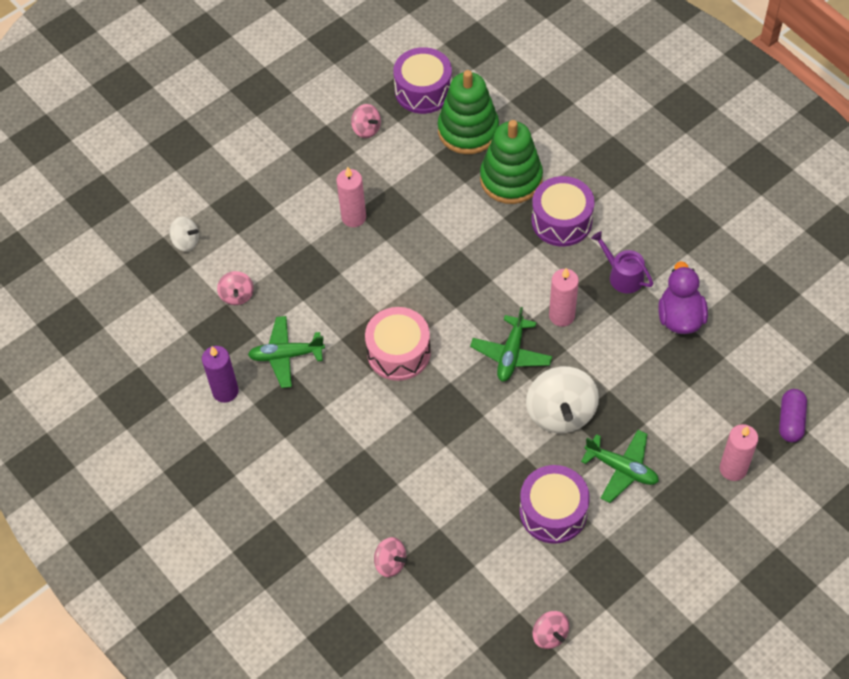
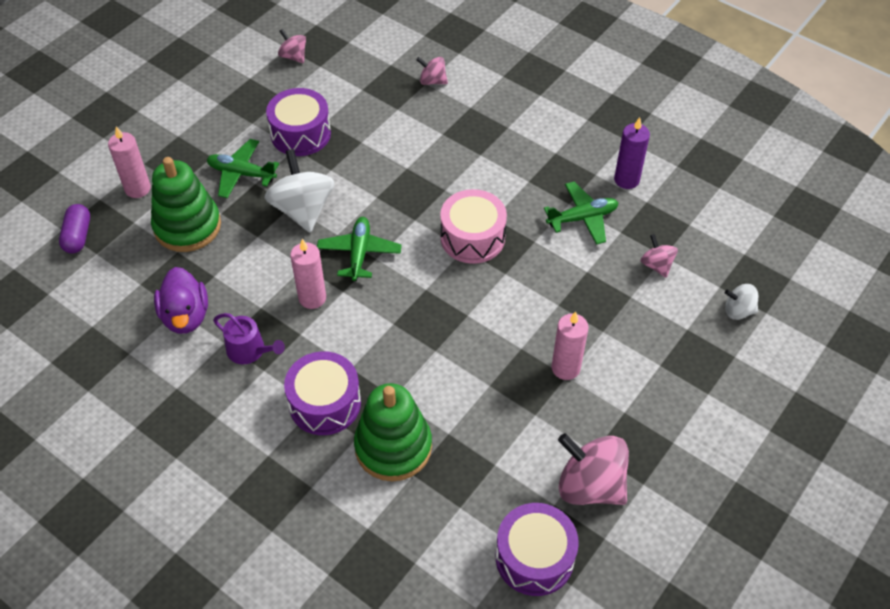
camera: 165 degrees right, 5 degrees down
(366, 129) = (590, 485): pink spinning top -> pink spinning top, size x1.91
(468, 130) = (460, 506): green stacking toy -> green stacking toy (187, 226)

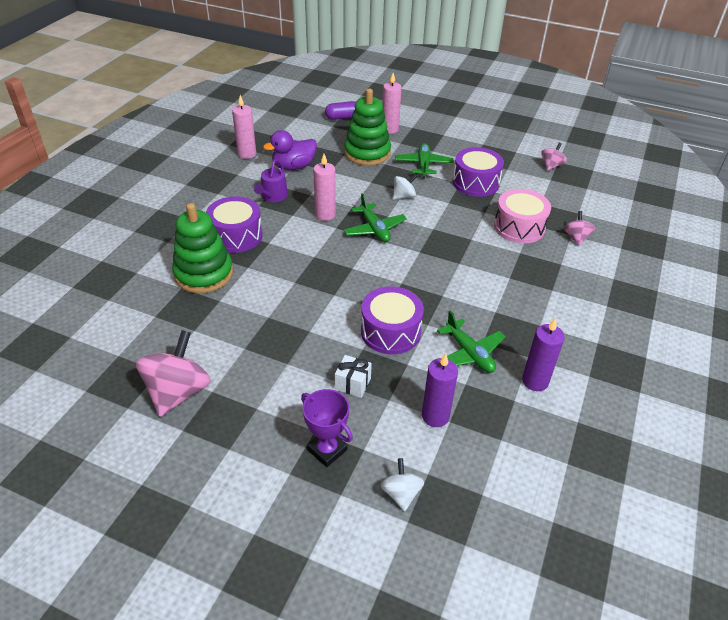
camera: 75 degrees right, 10 degrees down
(303, 209) = (404, 196): white spinning top -> white spinning top, size x0.52
(359, 253) = (374, 229): green plane -> green plane turned 75 degrees clockwise
(472, 237) = (415, 286): pink drum -> pink drum (519, 227)
(534, 557) = (110, 365): purple drum -> purple drum (390, 331)
(565, 368) = (295, 362): pink candle -> pink candle (247, 154)
(605, 322) = (353, 384): none -> white gift
(656, 265) = (435, 416): pink spinning top -> purple candle
(685, 358) = (327, 450): none -> purple trophy

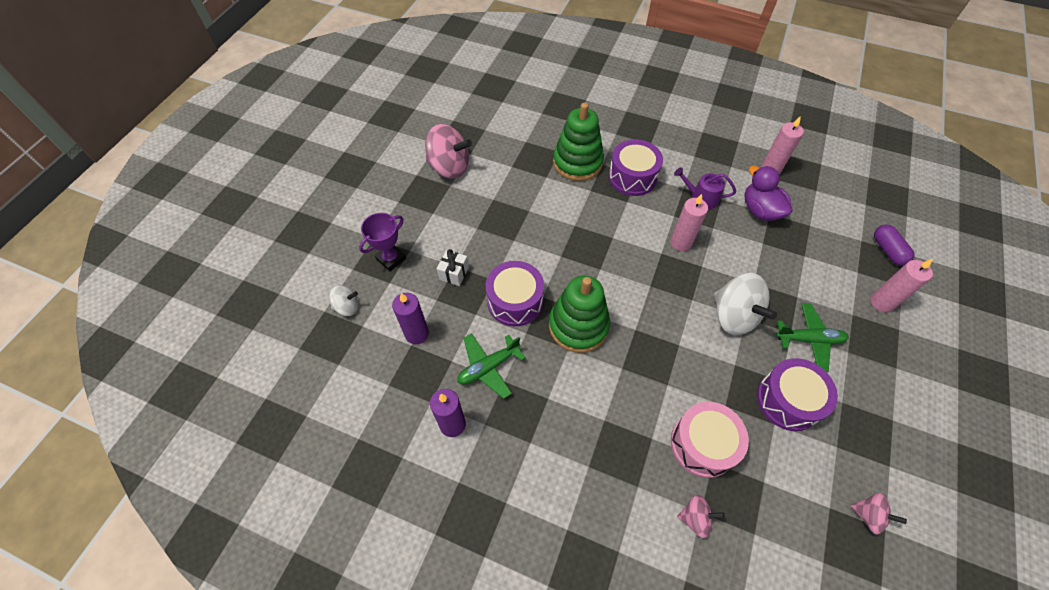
camera: 90 degrees right, 15 degrees up
(367, 153) = (814, 278): green stacking toy -> green stacking toy (578, 326)
(374, 229) = (665, 287): green plane -> none
(404, 196) = (734, 316): white spinning top -> white spinning top, size x1.91

